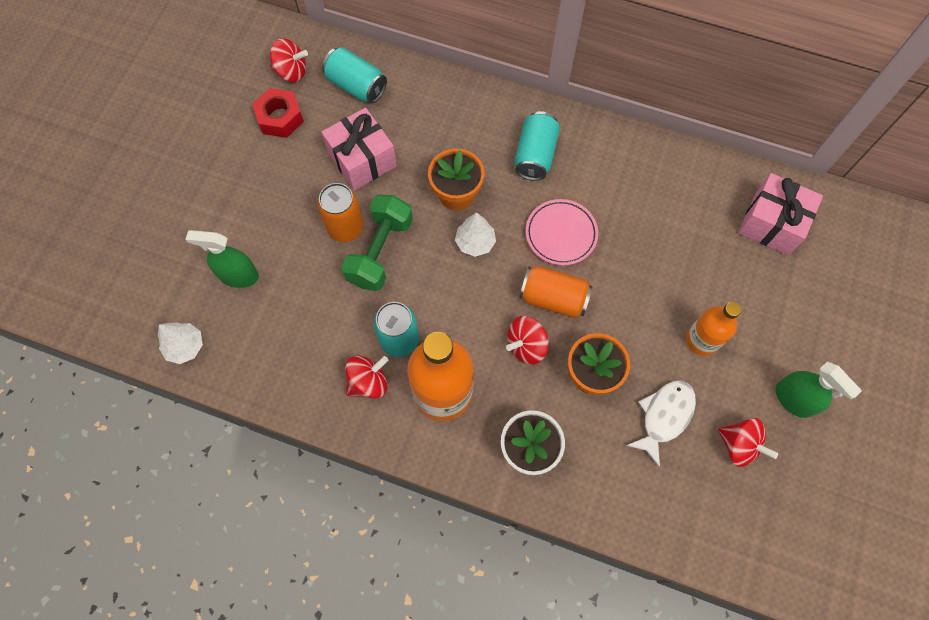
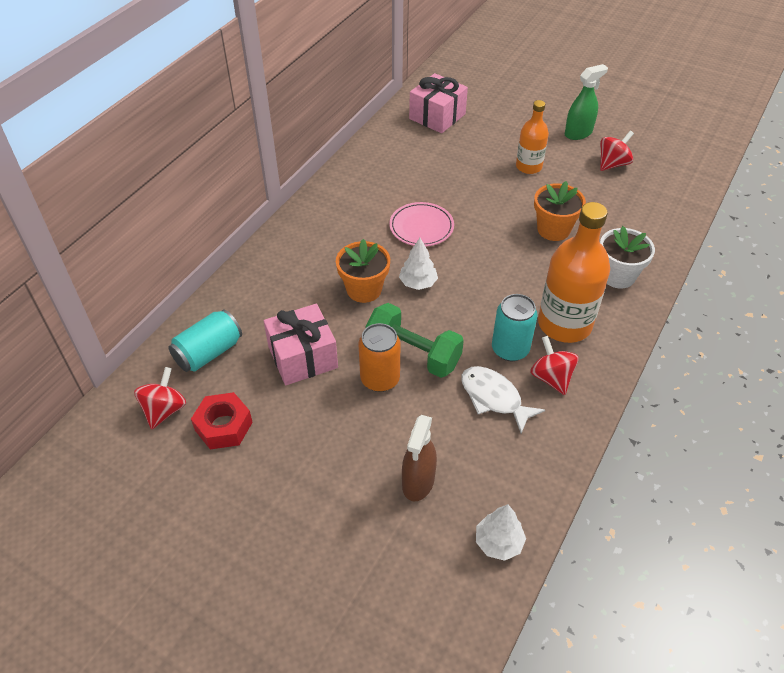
camera: 80 degrees left, 20 degrees down
(238, 276) = (418, 482): green spray bottle -> brown spray bottle
(526, 346) = (524, 264): red spinning top -> none
(535, 155) = (338, 231): turquoise can -> none
(553, 298) = (482, 241): orange can -> none
(664, 417) = (590, 196): white fish -> white fish (494, 398)

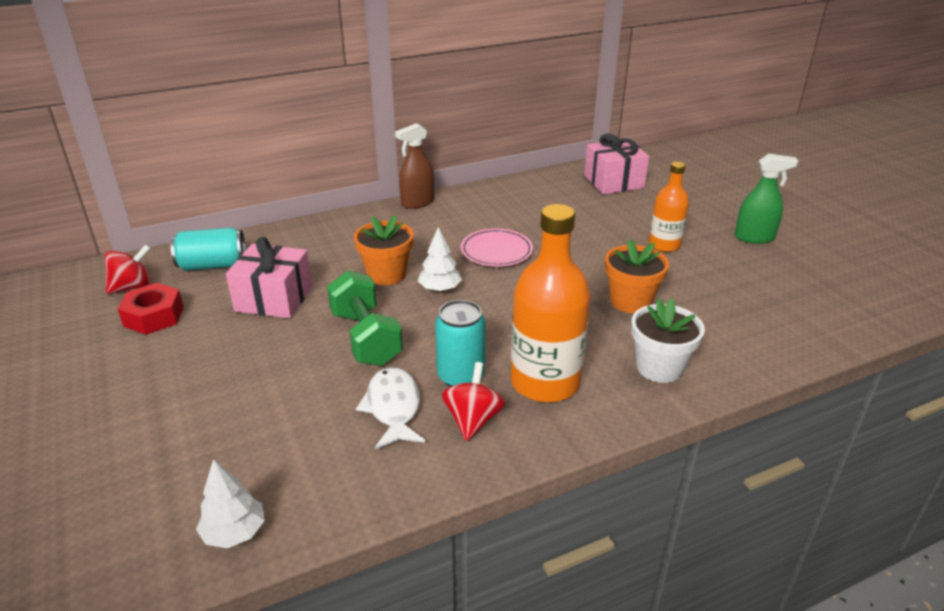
camera: 35 degrees right, 15 degrees down
(380, 379) = (312, 343): orange can -> none
(418, 482) = (236, 437): brown spray bottle -> brown spray bottle (417, 203)
(612, 164) = (767, 274): red spinning top -> none

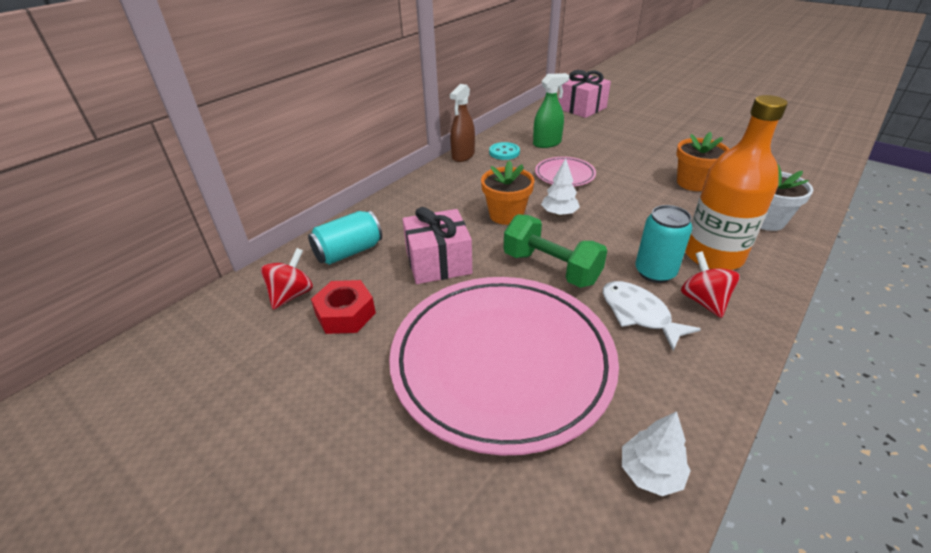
camera: 25 degrees left, 5 degrees up
(226, 401) = (502, 362): none -> pink plate
(463, 210) = (504, 152): none -> turquoise button
(664, 245) = (665, 140): orange bottle -> none
(754, 237) = (709, 122): green spray bottle -> green spray bottle (547, 143)

